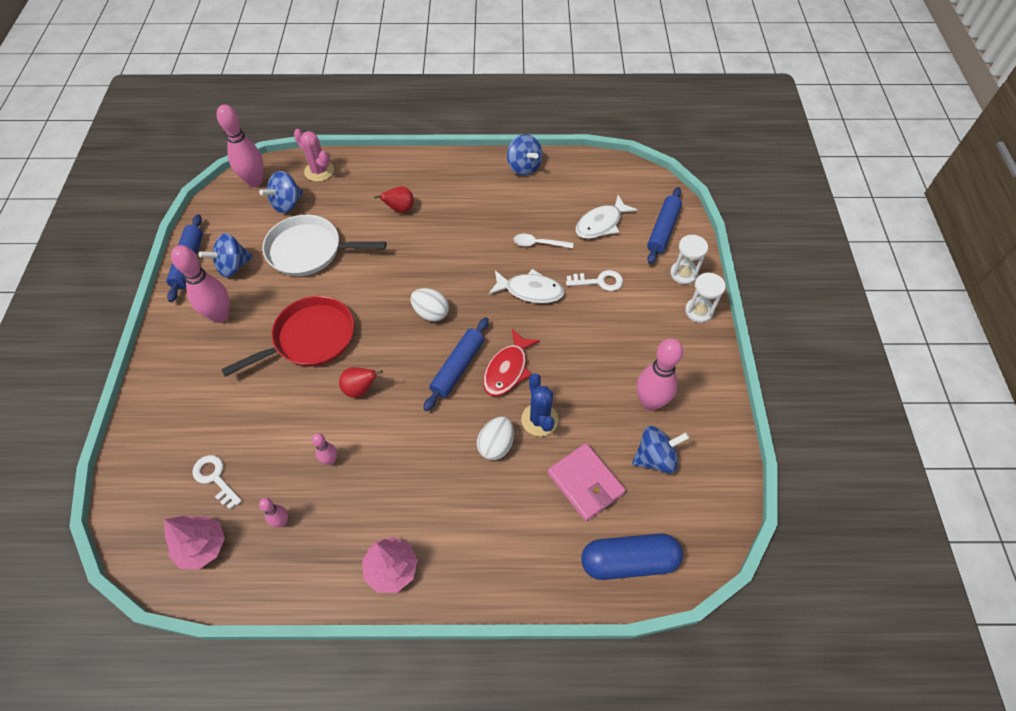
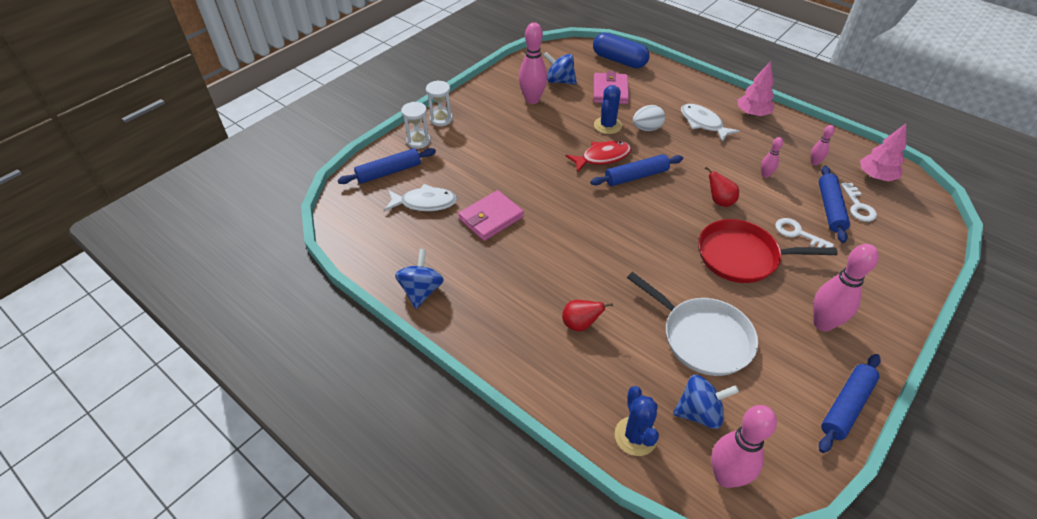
camera: 140 degrees left, 10 degrees down
(233, 266) = (794, 369): blue spinning top -> none
(245, 454) = (830, 208): none -> blue rolling pin
(319, 171) = (635, 436): pink cactus -> blue cactus
(431, 313) = (626, 219): white egg -> none
(530, 290) = (535, 191): white fish -> white fish (703, 123)
(538, 244) = (491, 218): white spoon -> pink wallet
(599, 281) = (480, 168): white key -> white key (798, 233)

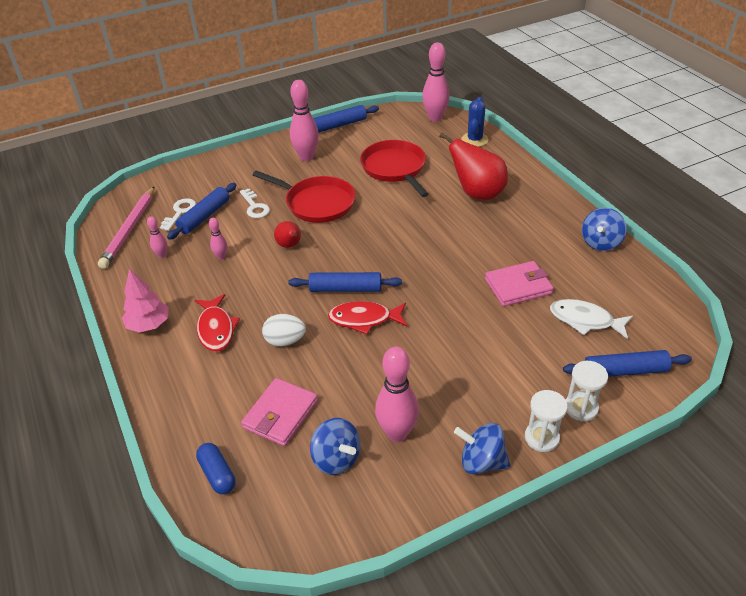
camera: 155 degrees left, 5 degrees down
(580, 324) = (477, 193): red pear -> red pear, size x1.93
(607, 125) = (327, 359): blue cactus -> none
(619, 60) = (217, 474): blue capsule -> blue capsule, size x0.60
(699, 412) = (428, 140): blue spinning top -> blue spinning top (481, 462)
(703, 123) = (216, 329): white fish -> red fish
(703, 337) = (394, 168): white pan -> red pan
(876, 176) = (129, 229): pink tree -> pink pencil

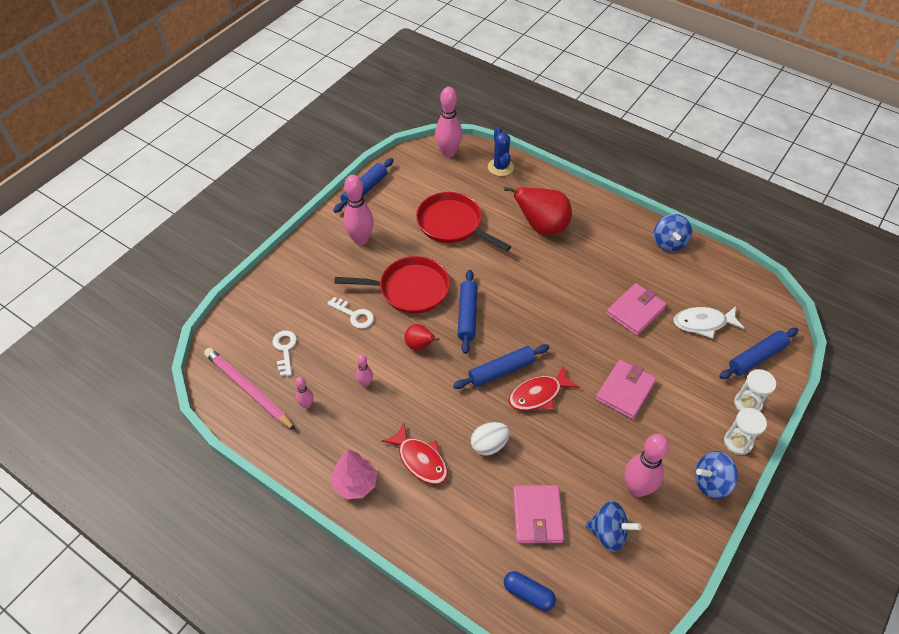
camera: 30 degrees left, 10 degrees up
(129, 229) = (248, 389): pink pencil -> pink pencil turned 150 degrees clockwise
(204, 216) = (313, 345): blue rolling pin -> blue rolling pin (467, 315)
(453, 347) = (625, 391): none -> pink wallet

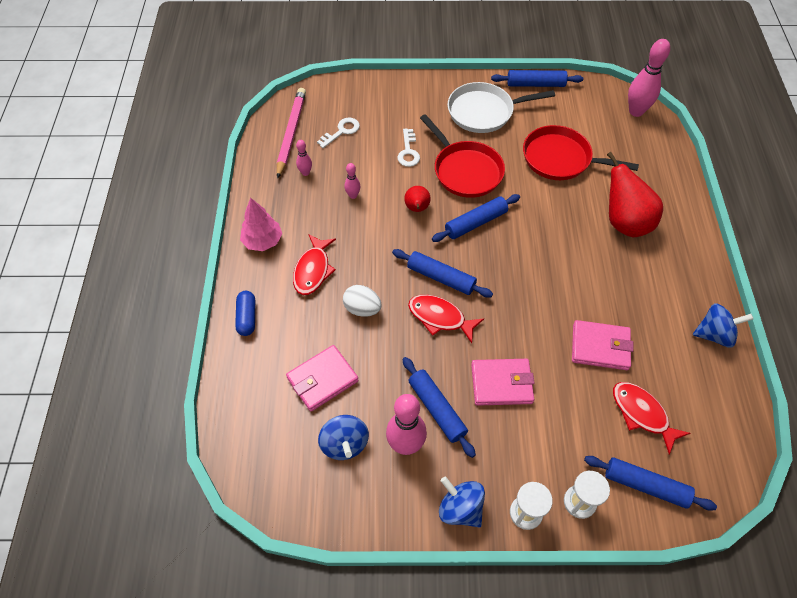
camera: 55 degrees right, 5 degrees up
(360, 239) = (484, 112): pink bowling pin -> white pan
(452, 224) = (560, 159): red pan -> red pan turned 75 degrees counterclockwise
(500, 167) = (661, 155): blue cactus -> none
(528, 594) = (248, 411): blue capsule -> blue capsule (247, 317)
(619, 447) = (437, 409): none -> blue rolling pin
(669, 243) = (714, 334): blue spinning top -> blue spinning top turned 150 degrees counterclockwise
(703, 323) = (642, 414): white fish -> red fish

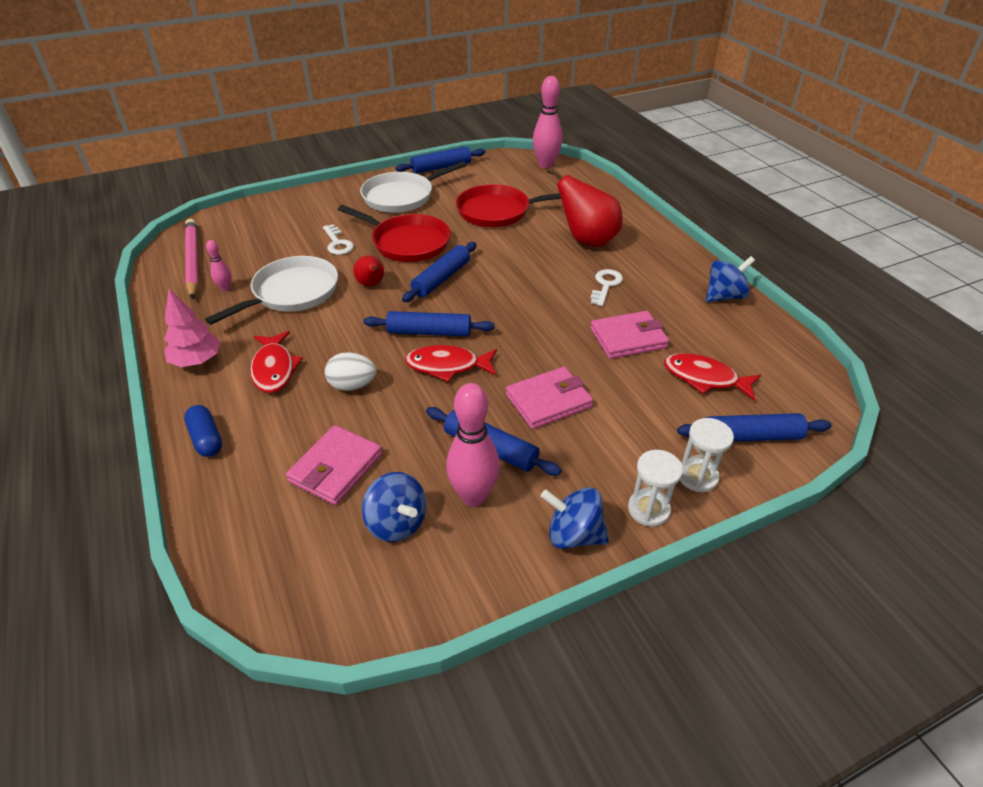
camera: 25 degrees left, 15 degrees down
(341, 131) = (253, 245): white key -> white key (605, 285)
(353, 195) = (292, 292): pink bowling pin -> white pan

